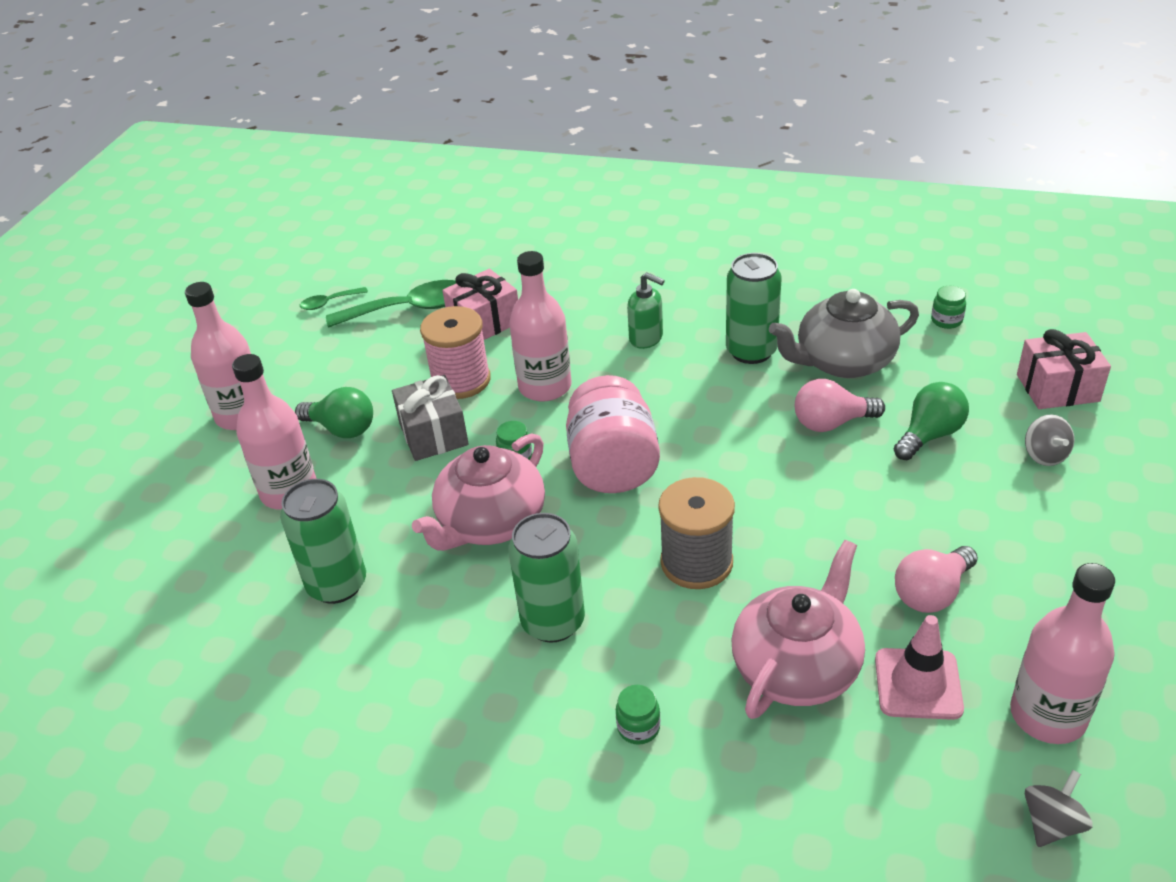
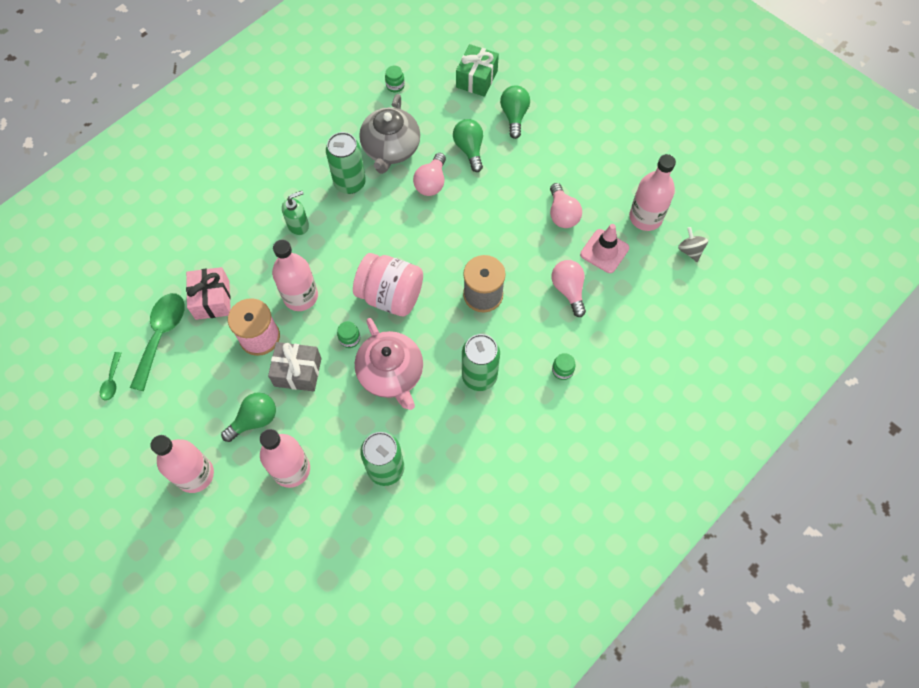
camera: 65 degrees left, 25 degrees up
(797, 667) = (568, 290): pink teapot -> pink light bulb
(1045, 455) = (514, 116): grey spinning top -> green light bulb
(1057, 388) = (476, 79): pink gift -> green gift

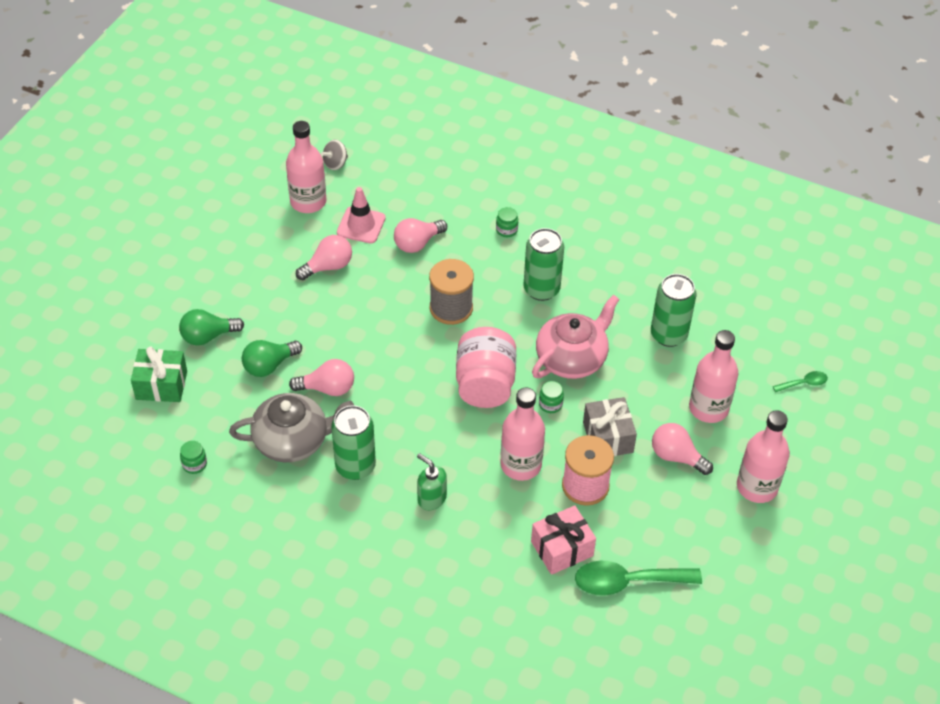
camera: 110 degrees left, 15 degrees down
(112, 381) = (702, 608): green spoon -> green spoon (804, 383)
(254, 420) = (676, 456): green light bulb -> pink light bulb

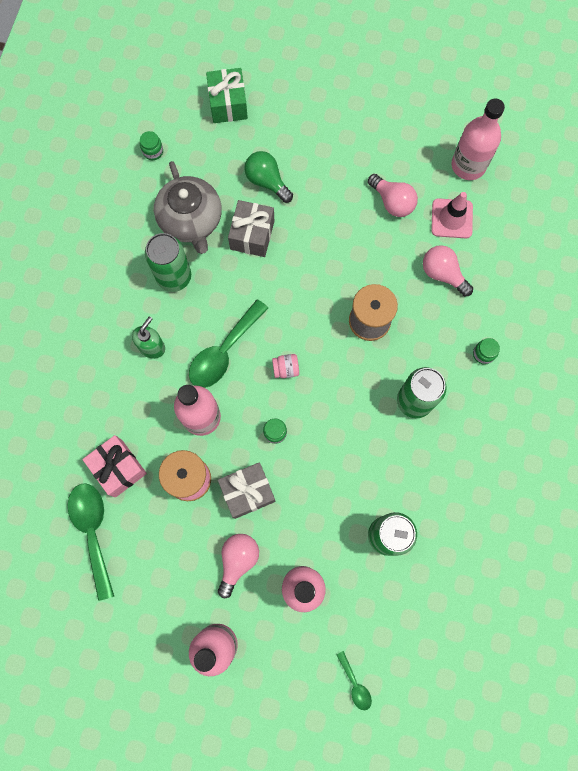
camera: 80 degrees right, 25 degrees up
(208, 336) = (288, 125): green light bulb -> none
(327, 388) = (252, 235): pink light bulb -> grey gift
(335, 163) = (525, 177): grey spinning top -> none
(453, 434) = (224, 352): none -> green spoon
(485, 384) = (286, 369): pink jar -> pink jar, size x0.41
(572, 358) = (334, 444): pink teapot -> none

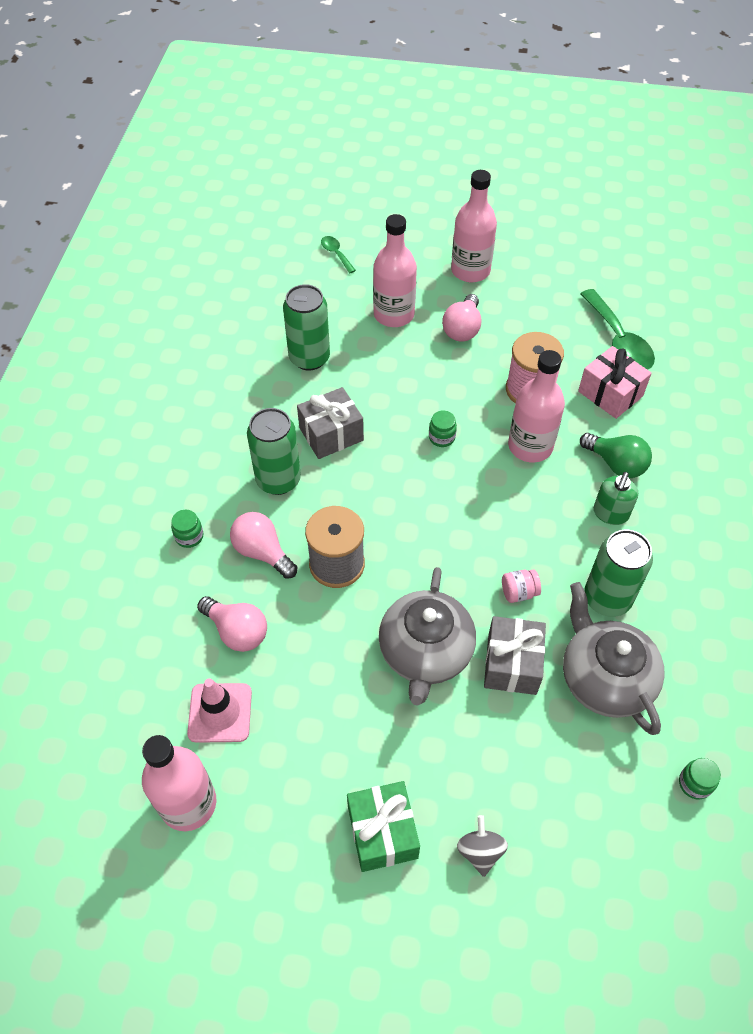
camera: 175 degrees right, 20 degrees down
(224, 352) = (519, 515): green spoon -> none
(228, 104) = (596, 884): green gift -> green gift (382, 832)
(247, 492) = (463, 383): grey gift -> grey gift (331, 434)
(267, 181) = (505, 748): green light bulb -> green light bulb (616, 464)
(286, 369) = (438, 502): pink jar -> pink jar (519, 592)
(292, 126) = (480, 851): none -> grey spinning top
(310, 248) = (425, 652): none -> grey teapot
(392, 202) = (309, 731): pink light bulb -> pink light bulb (262, 552)

